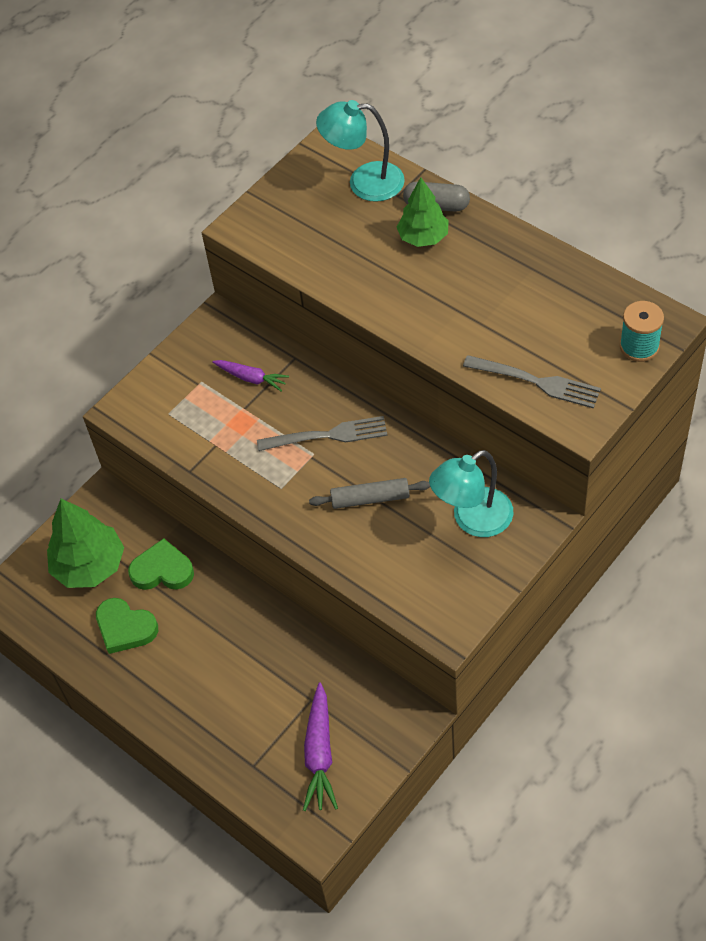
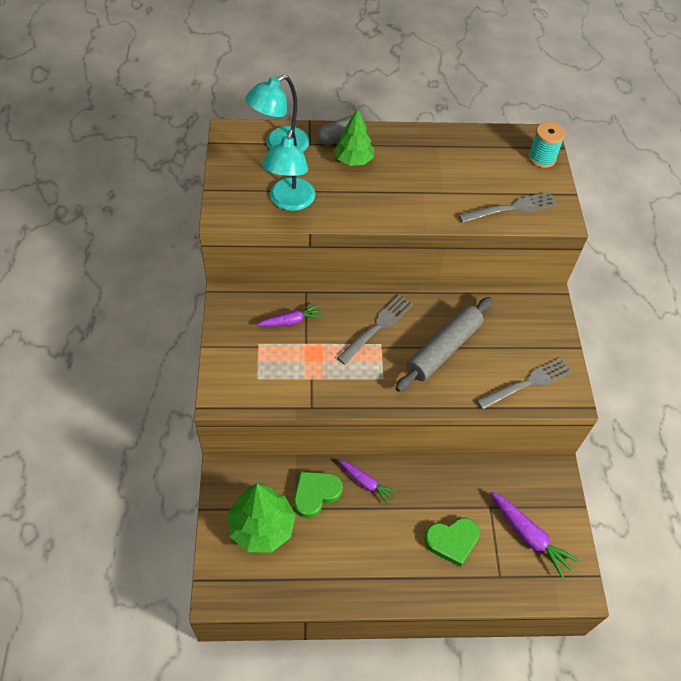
camera: 50 degrees left, 0 degrees up
(125, 628) = (329, 551): green heart -> green heart (452, 541)
(217, 593) = (366, 483): none -> purple carrot
(370, 498) = (443, 349): grey rolling pin -> grey rolling pin, size x1.57
(419, 587) = (527, 383): none -> grey fork
(472, 520) = (513, 323): turquoise lamp -> turquoise lamp (289, 202)

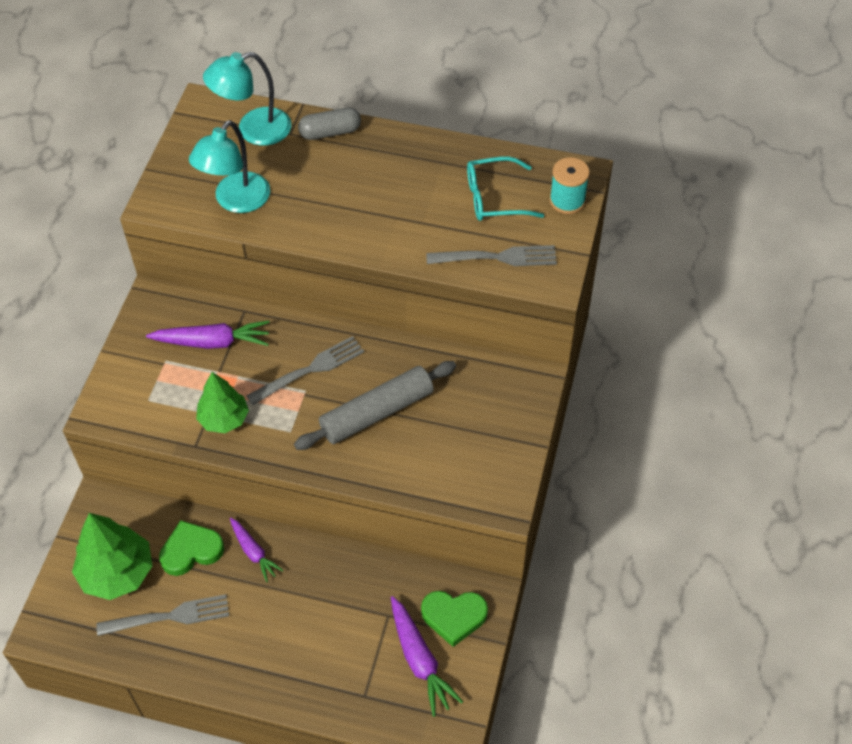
camera: 20 degrees right, 0 degrees up
(290, 321) = (212, 342): purple carrot -> purple carrot, size x1.53
(353, 160) = (333, 163): green tree -> green tree (224, 419)
(452, 541) = (325, 642): green heart -> green heart (454, 617)
(488, 165) = (495, 198): none -> turquoise glasses
(527, 383) = (460, 475): grey fork -> grey fork (169, 616)

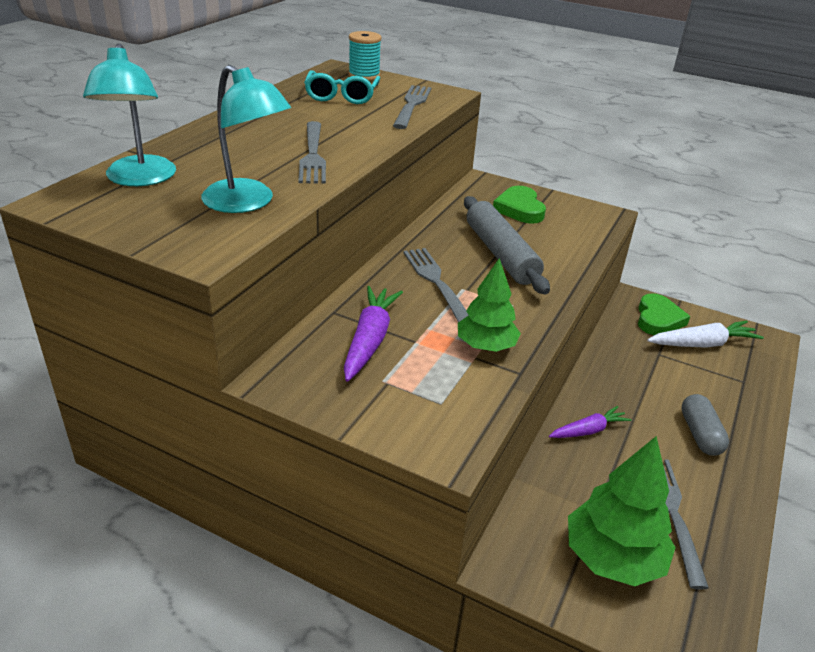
camera: 80 degrees left, 20 degrees down
(191, 550) = (584, 482): green heart -> green heart (519, 209)
(330, 132) = (189, 143): grey capsule -> grey capsule (700, 434)
(338, 214) = (313, 155): none -> grey fork
(420, 660) = (702, 344): purple carrot -> white carrot

